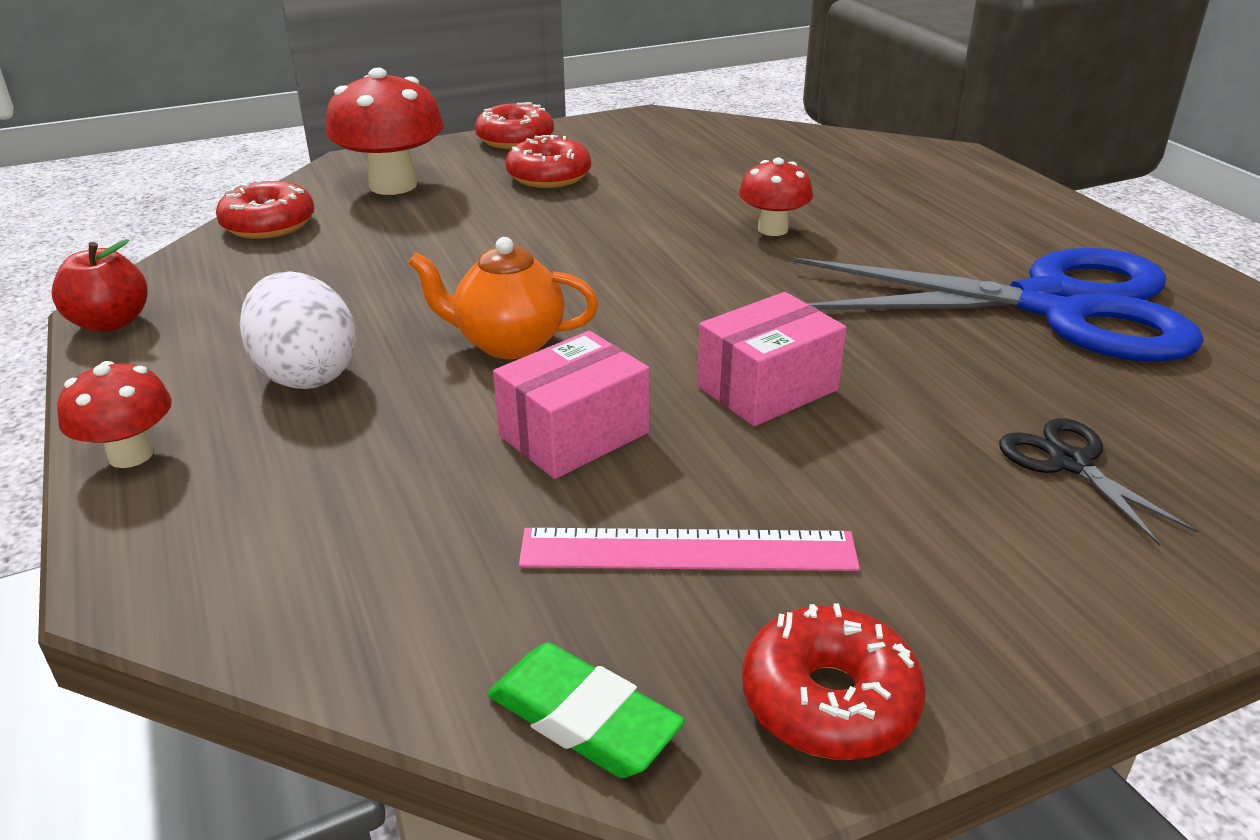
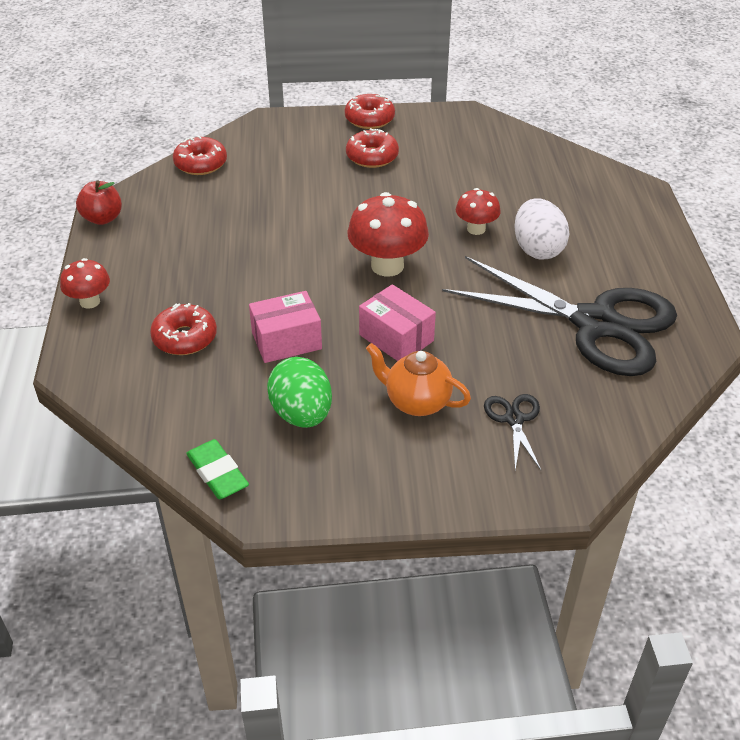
camera: 20 degrees right, 10 degrees up
(306, 374) = (180, 273): white egg -> white egg (537, 249)
(393, 185) = (279, 146): red mushroom -> red mushroom (387, 266)
(508, 343) = (285, 278): orange teapot -> orange teapot (416, 402)
(688, 550) = (302, 414): pink ruler -> green egg
(767, 388) = (396, 338): pink box -> pink box turned 60 degrees clockwise
(829, 700) = (316, 494): red donut -> red donut (185, 338)
(1055, 306) = (595, 324): blue scissors -> black scissors

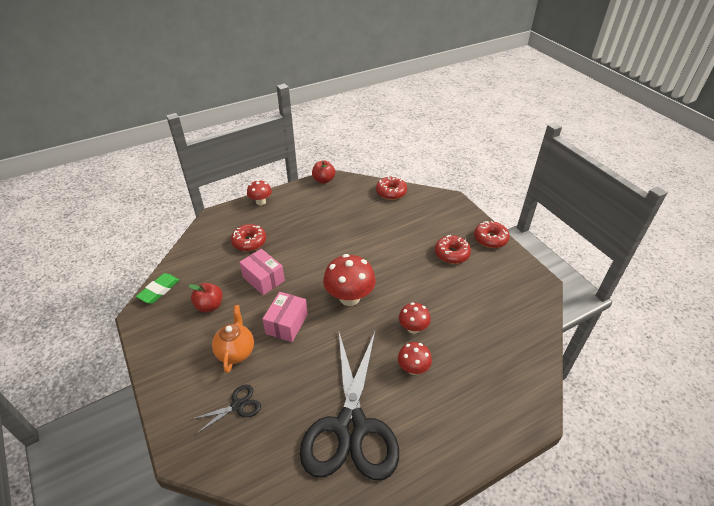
camera: 65 degrees right, 0 degrees up
(302, 414) = (209, 306): green egg -> red apple
(537, 249) = (413, 368): white egg -> red mushroom

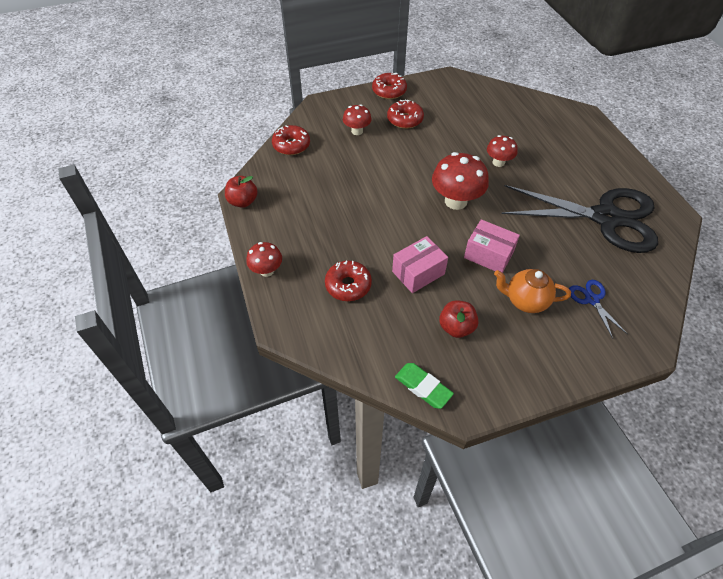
camera: 80 degrees left, 10 degrees up
(237, 406) = (592, 299): black scissors -> blue scissors
(413, 368) = (544, 170): red mushroom -> red mushroom (357, 131)

